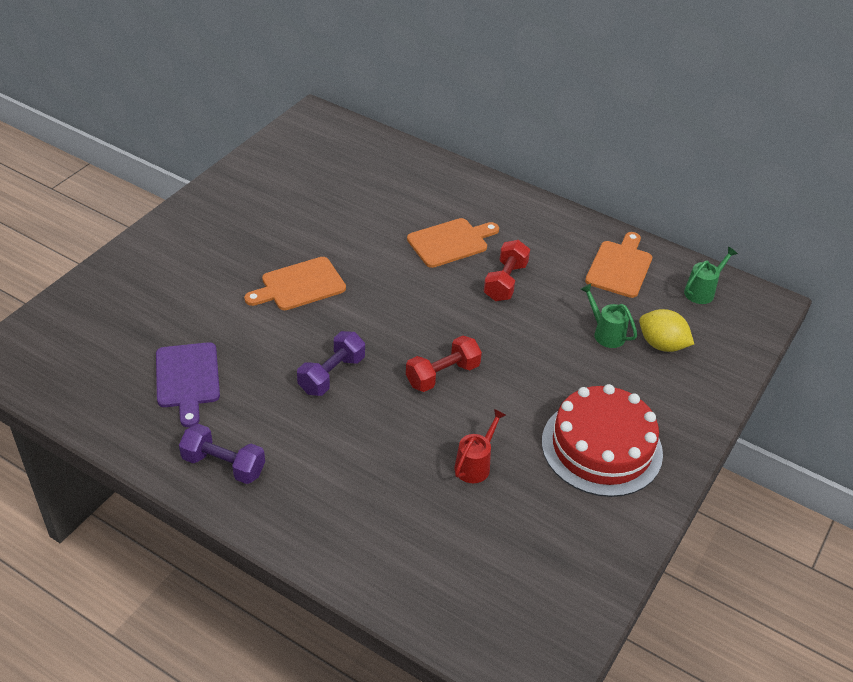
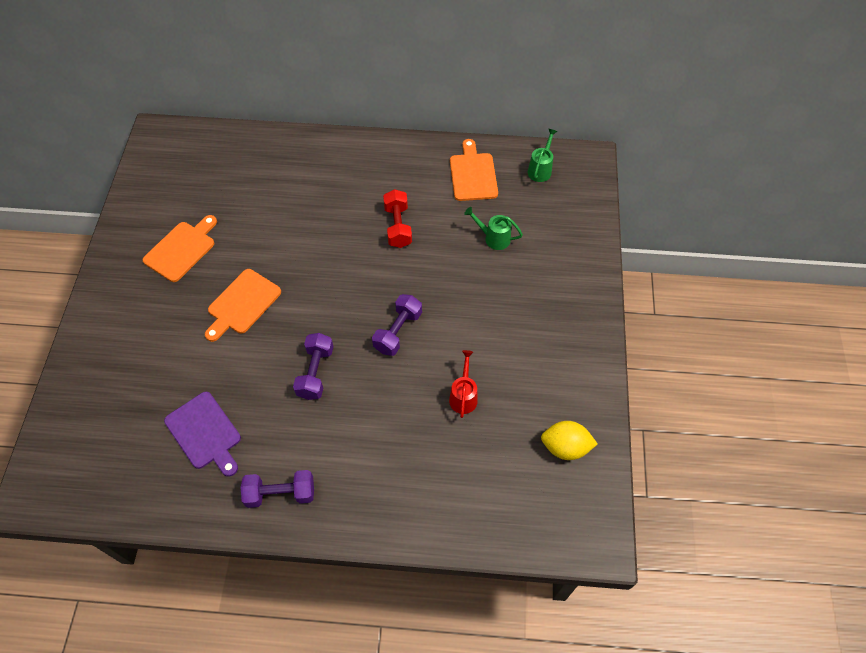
camera: 25 degrees left, 15 degrees up
(442, 375) = (398, 331): red dumbbell -> purple dumbbell
(450, 242) = (337, 209): orange cutting board -> orange cutting board (181, 249)
(601, 447) = (541, 336): red cake -> none
(661, 345) = (536, 229): yellow lemon -> yellow lemon (565, 447)

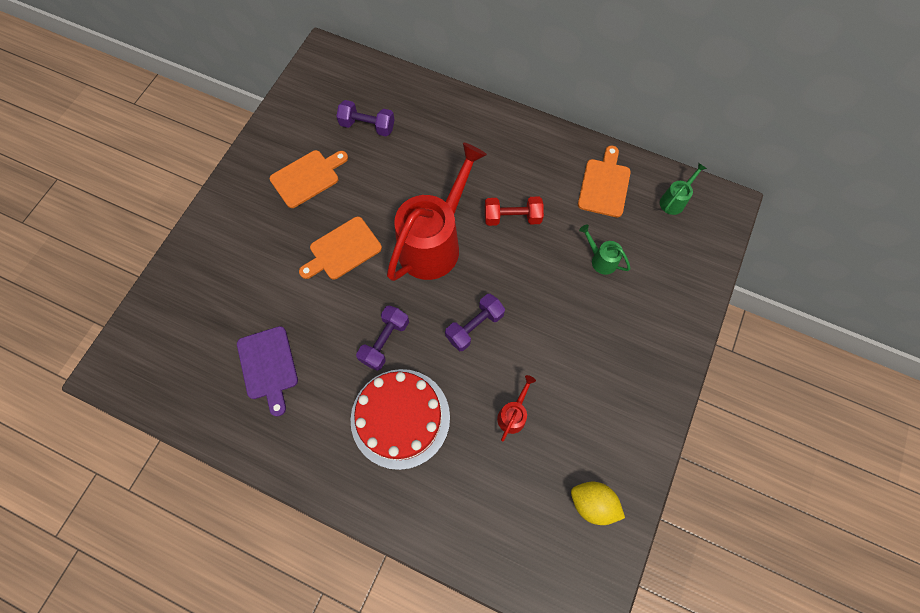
camera: 20 degrees right, 10 degrees up
(280, 493) = (314, 450): purple dumbbell -> purple dumbbell (367, 126)
(331, 270) = (435, 242): none -> red watering can
(356, 435) = (400, 418): none -> red cake
(398, 226) = (512, 217): red dumbbell -> red dumbbell turned 75 degrees clockwise

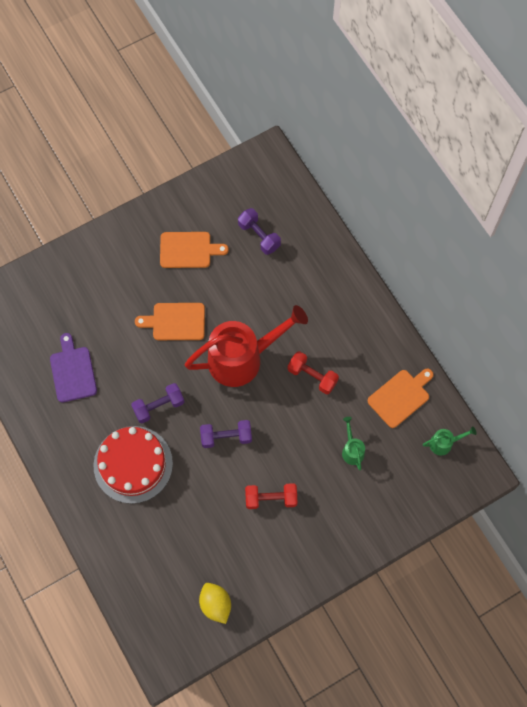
camera: 35 degrees right, 0 degrees up
(268, 366) = (73, 371): purple cutting board -> purple cutting board turned 150 degrees clockwise
(513, 414) = (208, 513): red watering can -> none
(563, 356) = (271, 498): none -> red dumbbell

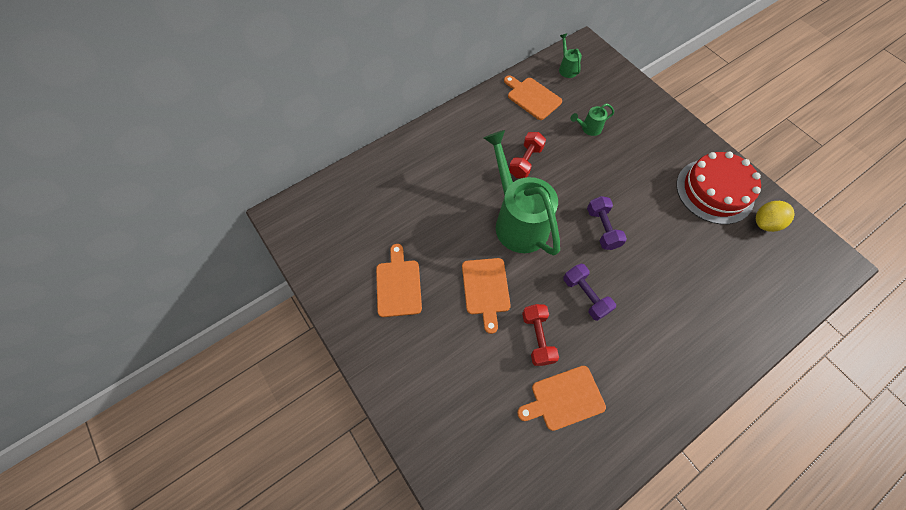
camera: 95 degrees left, 5 degrees down
(73, 371) = (564, 398): purple cutting board -> orange cutting board
(133, 464) = (655, 315): red cake -> red cake (714, 191)
(243, 358) = (517, 220): red watering can -> green watering can
(259, 236) = (379, 217): purple dumbbell -> none
(271, 498) = (651, 186): red dumbbell -> red dumbbell (537, 338)

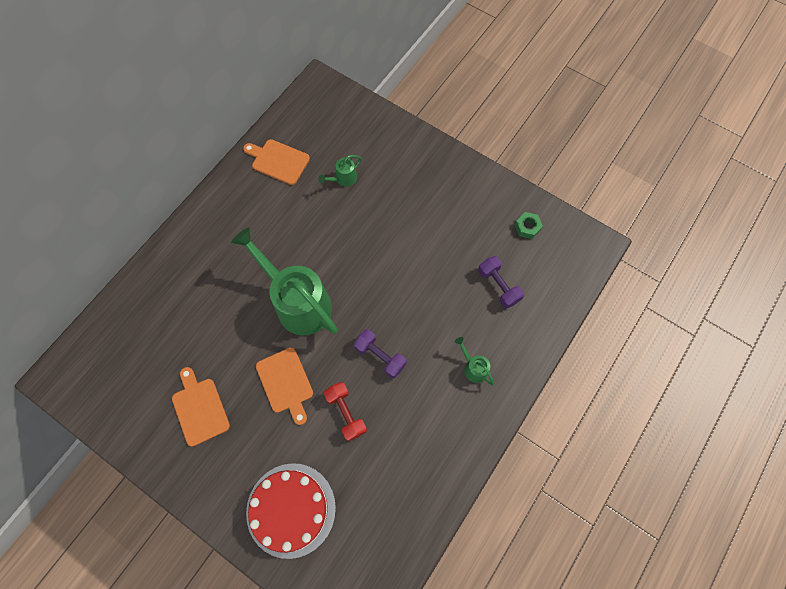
camera: 20 degrees left, 5 degrees up
(525, 161) = (289, 236): red dumbbell -> none
(564, 398) = (384, 460): orange cutting board -> none
(566, 68) = (305, 116): green watering can -> green watering can (473, 367)
(602, 228) = (380, 283): purple dumbbell -> purple dumbbell (498, 286)
(714, 191) = (476, 209): red cake -> red cake (291, 509)
(765, 223) = (527, 227): yellow lemon -> green nut

